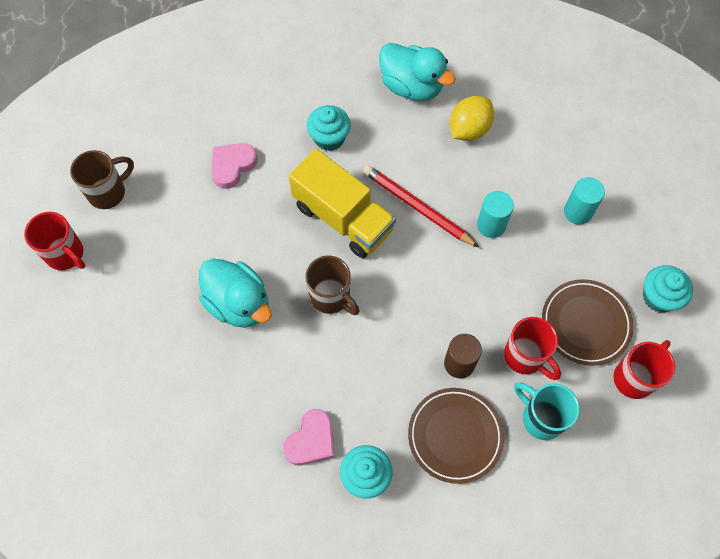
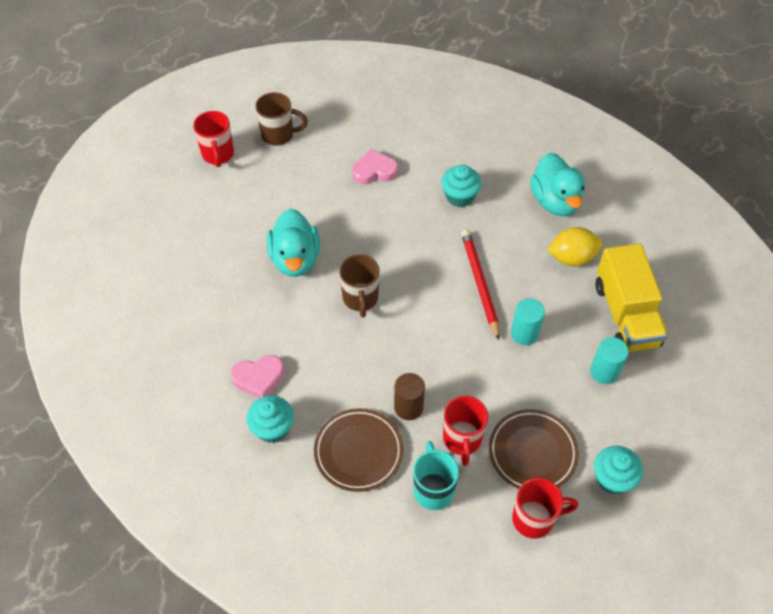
camera: 40 degrees right, 10 degrees down
(343, 218) = (418, 254): yellow truck -> yellow truck (625, 314)

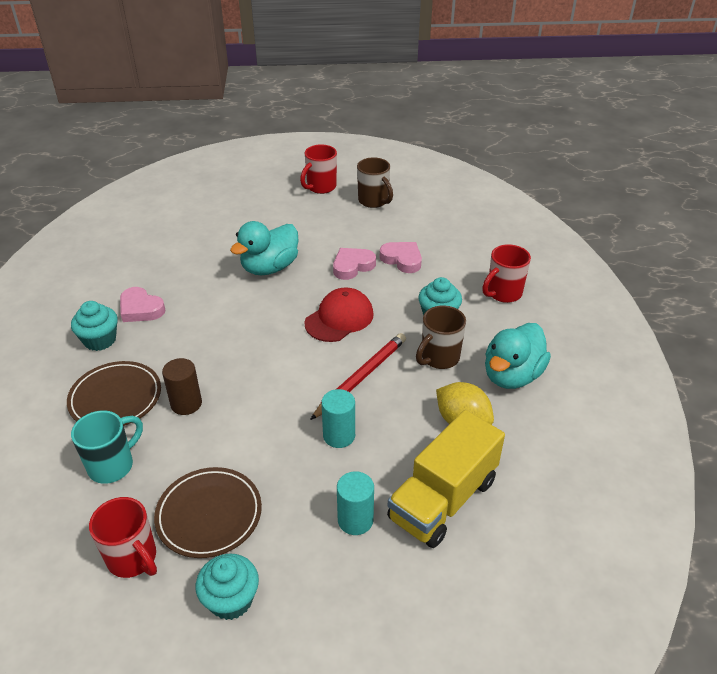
camera: 50 degrees right, 15 degrees down
(350, 206) = (352, 266): none -> pink heart
(360, 299) = (268, 319): brown mug -> brown mug (439, 358)
(404, 255) = (339, 318): none -> red cap
(462, 440) = (181, 456): red mug -> red mug (503, 293)

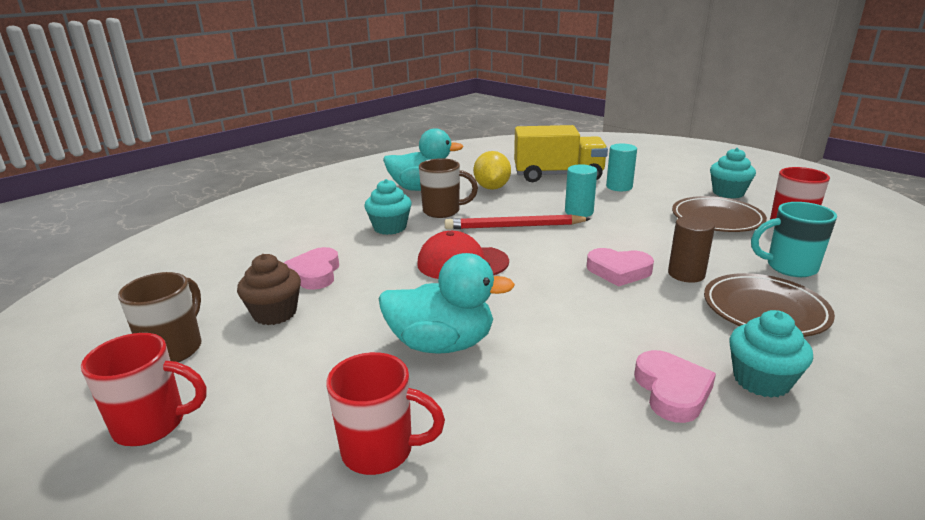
camera: 130 degrees left, 15 degrees down
(352, 266) = (364, 294): pink heart -> pink heart (618, 271)
(370, 233) = (275, 313): none -> brown cupcake
(503, 293) = (319, 216): red mug -> red mug (380, 451)

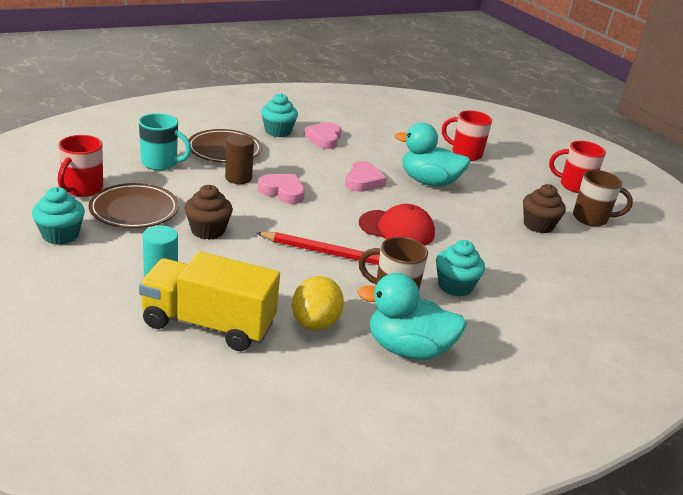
camera: 170 degrees left, 5 degrees up
(175, 348) = (591, 219): brown mug -> brown mug turned 105 degrees counterclockwise
(315, 273) = (519, 250): pink heart -> pink heart (363, 181)
(579, 212) = (250, 254): turquoise cylinder -> none
(635, 219) = (208, 230): none -> brown cupcake

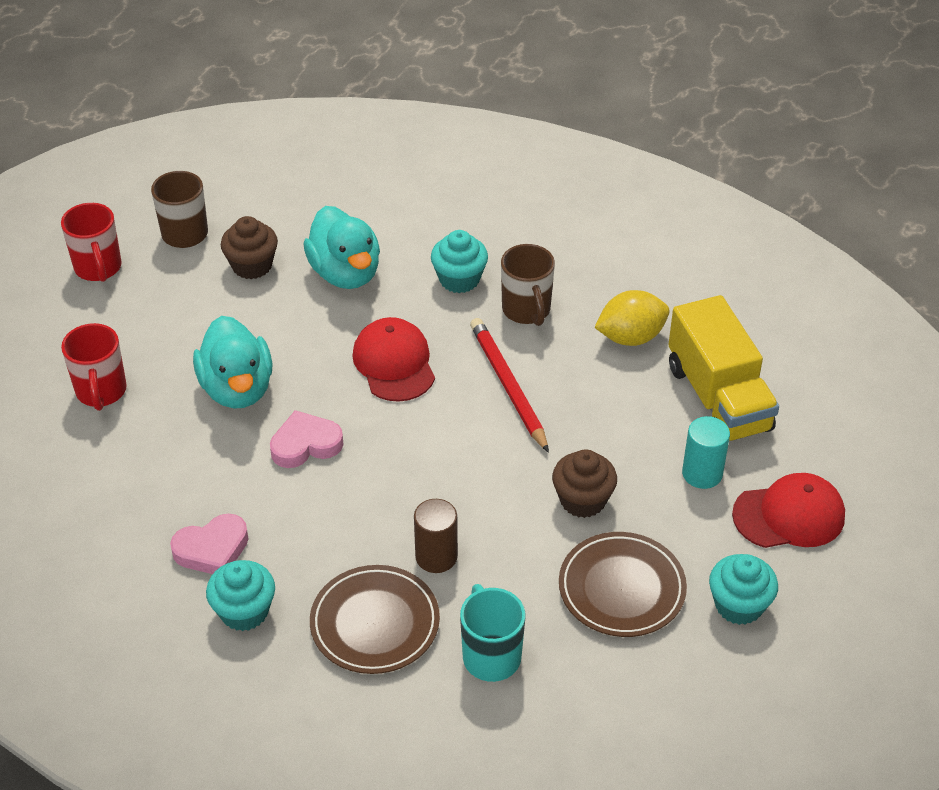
camera: 120 degrees left, 15 degrees up
(78, 289) = (789, 515): none -> red cap
(82, 189) = (640, 672): red mug -> none
(282, 192) = (422, 496): pink heart -> none
(408, 349) = (594, 269): turquoise duck -> turquoise duck (345, 273)

